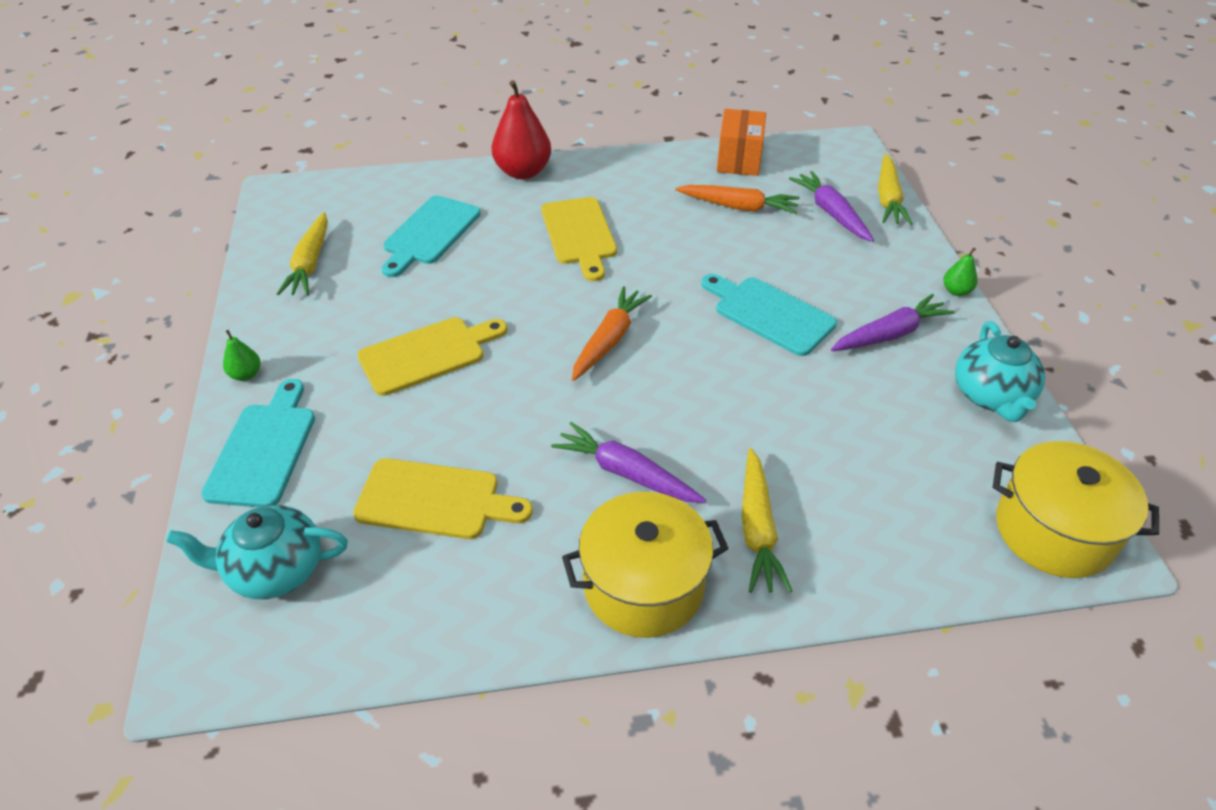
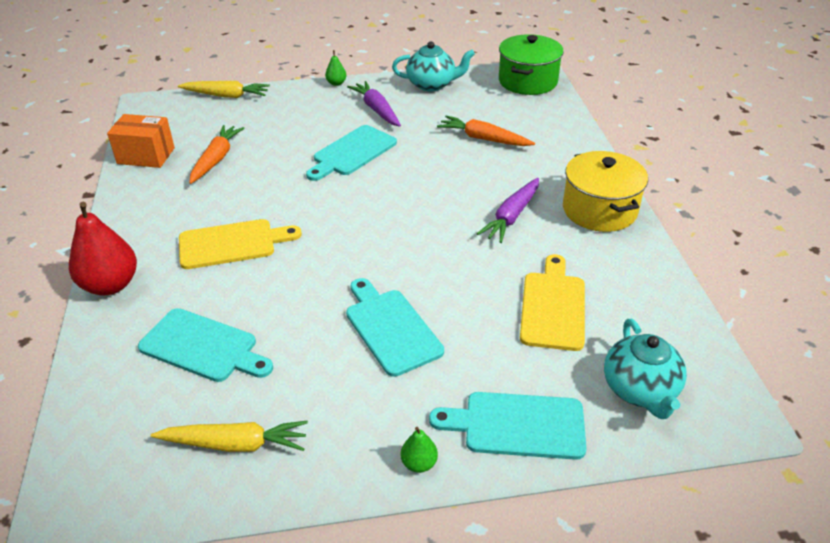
camera: 90 degrees left, 5 degrees down
(427, 354) = (390, 328): yellow cutting board -> turquoise cutting board
(609, 340) = (377, 225): orange carrot -> orange carrot (484, 139)
(757, 529) = (547, 168): yellow carrot -> none
(831, 213) = (238, 119): purple carrot -> none
(1054, 531) = (527, 81): yellow pot -> green pot

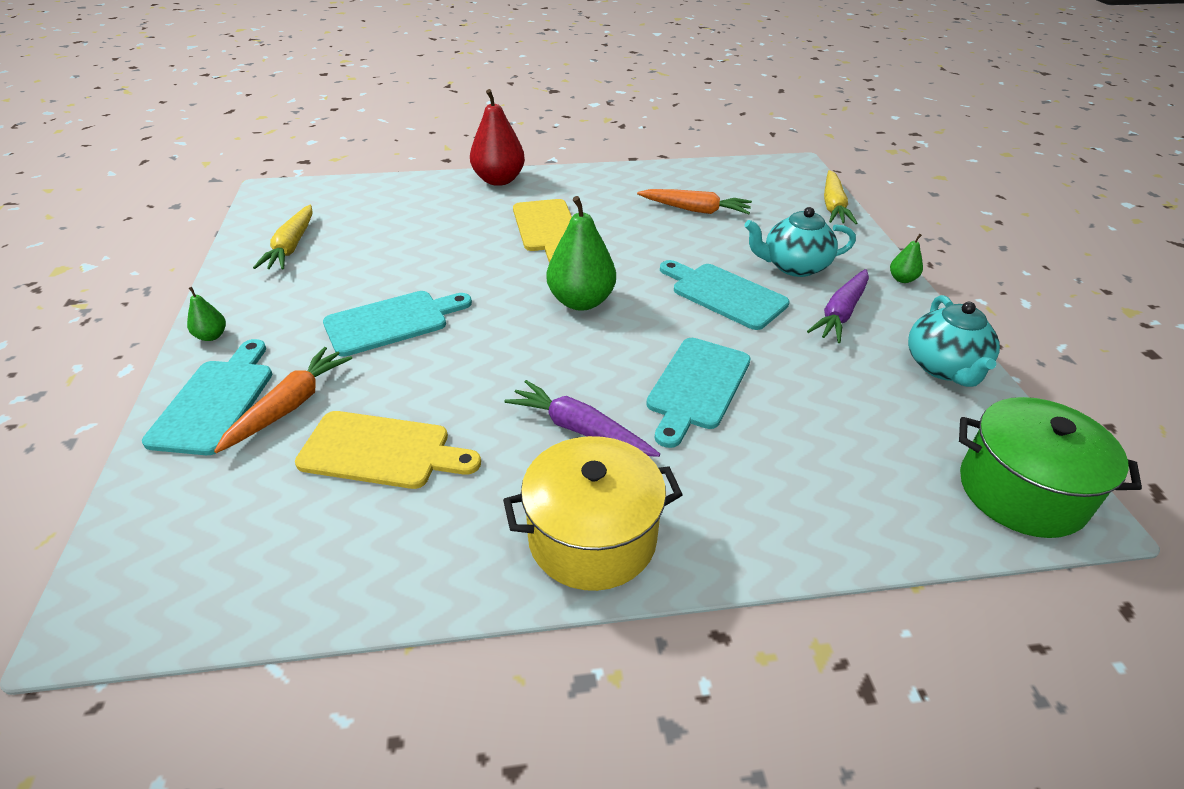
camera: 90 degrees right, 0 degrees up
(146, 156) = (696, 175): orange box -> none
(203, 347) = (407, 225): turquoise cutting board -> turquoise cutting board (697, 387)
(360, 220) = (581, 301): none -> green pear
(376, 110) = (840, 313): purple carrot -> purple carrot turned 150 degrees clockwise
(484, 139) = (787, 416): orange carrot -> orange carrot (289, 406)
(640, 390) = (203, 515): turquoise teapot -> turquoise teapot (794, 266)

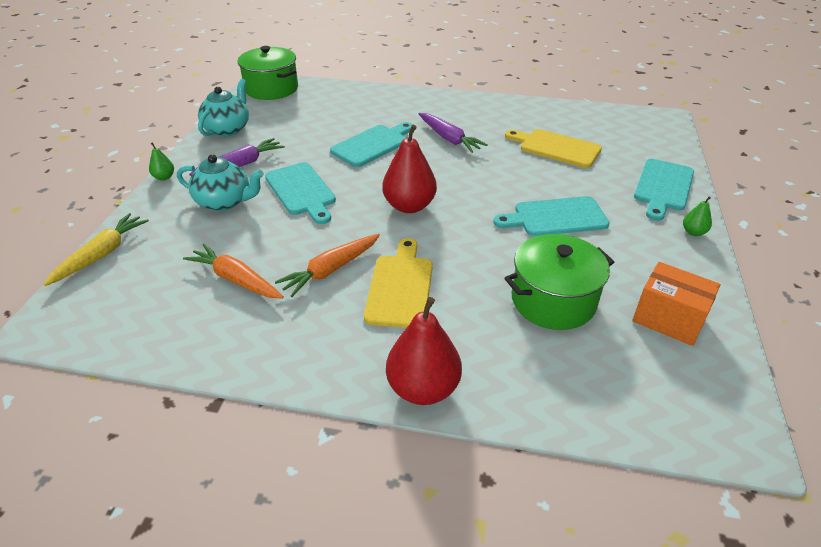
camera: 160 degrees left, 0 degrees up
(289, 406) = (614, 176): orange carrot -> orange carrot (331, 270)
(291, 246) = (668, 319): yellow carrot -> orange box
(400, 242) = (553, 300): none -> green pot
(581, 301) = (409, 206): green pear -> red pear
(592, 538) = (462, 106): yellow pot -> none

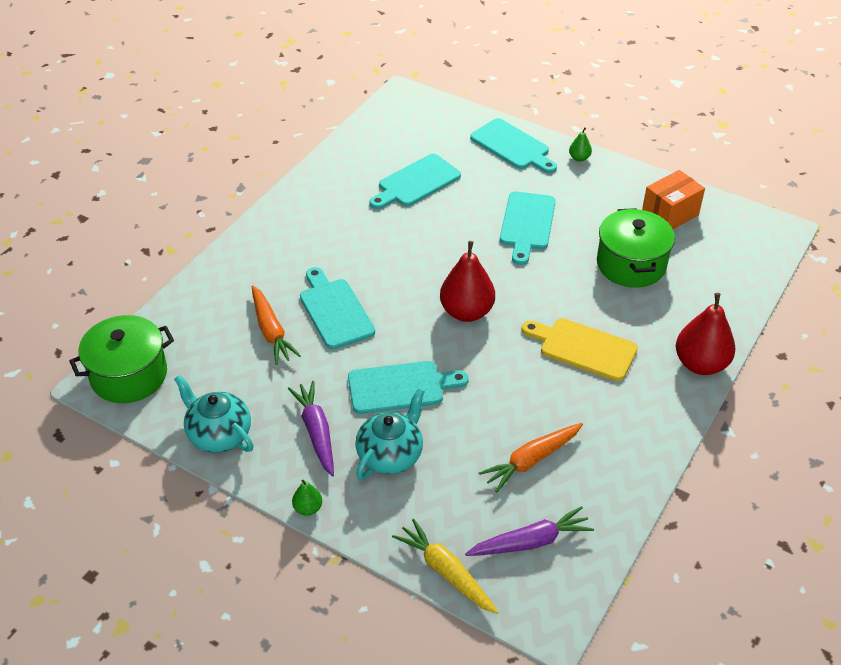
camera: 70 degrees left, 5 degrees up
(331, 270) = (543, 389): orange carrot -> orange carrot (271, 331)
(449, 138) = (356, 249): purple carrot -> purple carrot (530, 542)
(556, 148) = (416, 182): yellow cutting board -> turquoise cutting board

